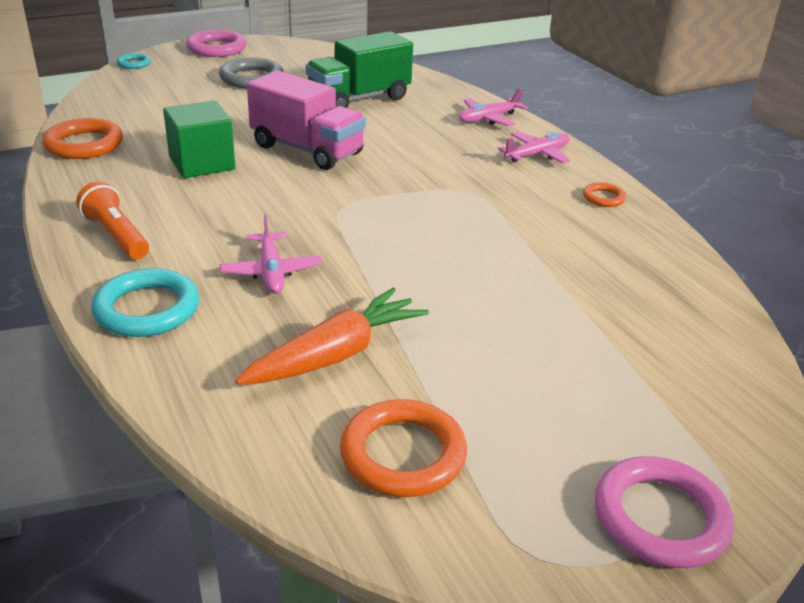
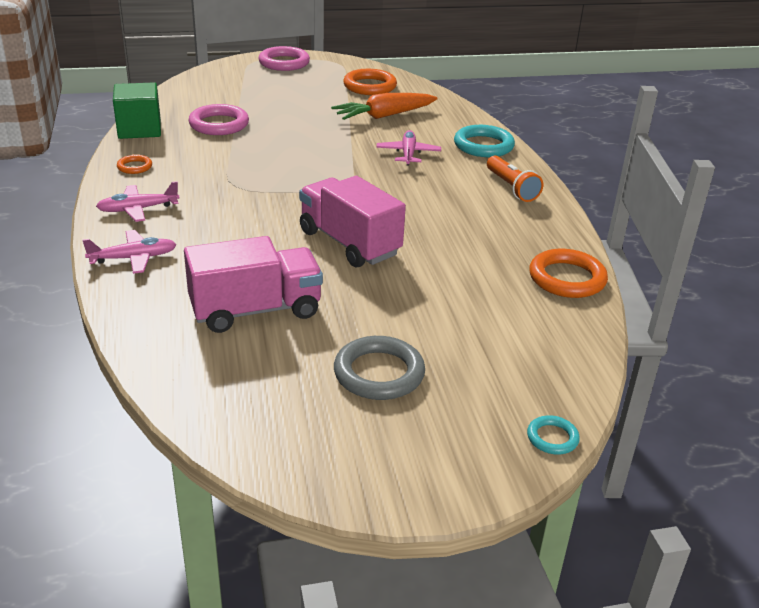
camera: 165 degrees left, 0 degrees up
(202, 163) = (450, 241): green cube -> green cube (139, 129)
(217, 48) = (421, 474): pink ring -> pink ring (219, 124)
(359, 99) = (256, 310): green truck -> pink truck

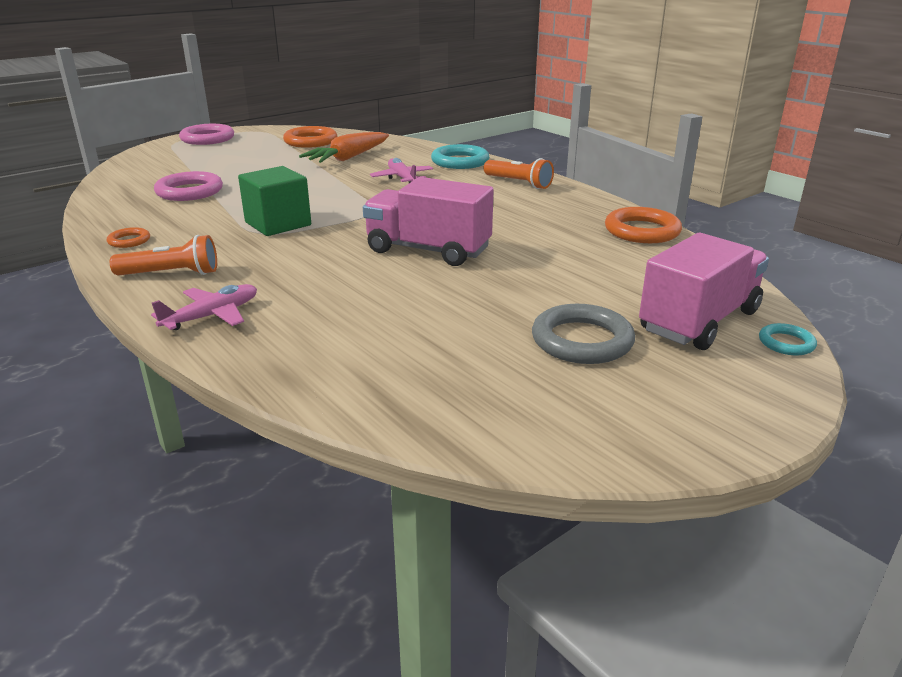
camera: 25 degrees left, 5 degrees down
(138, 209) = (171, 274): pink plane -> orange flashlight
(139, 129) = (102, 211): green cube -> green cube (278, 224)
(256, 310) = (400, 324): pink truck -> pink truck (699, 321)

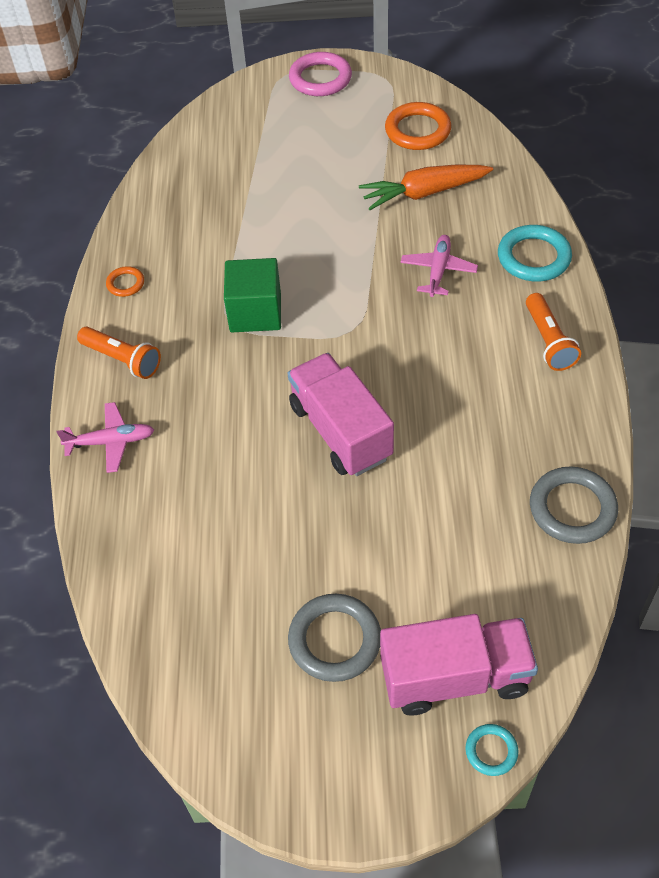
camera: 40 degrees right, 25 degrees up
(189, 191) = (226, 206): pink ring -> none
(642, 231) = (572, 508): orange ring -> grey ring

